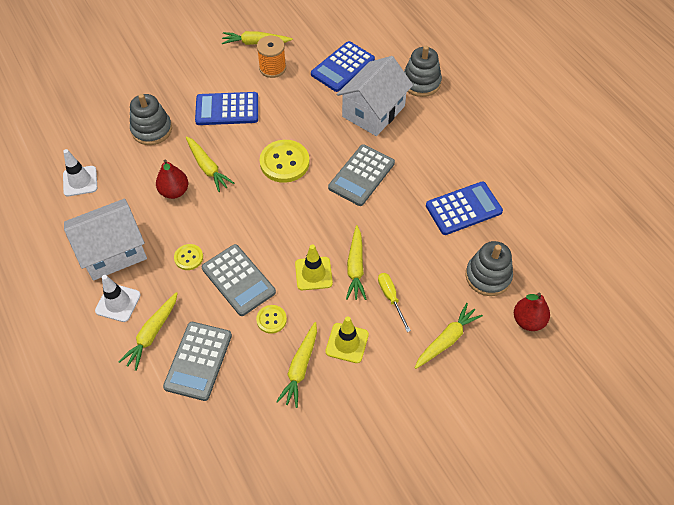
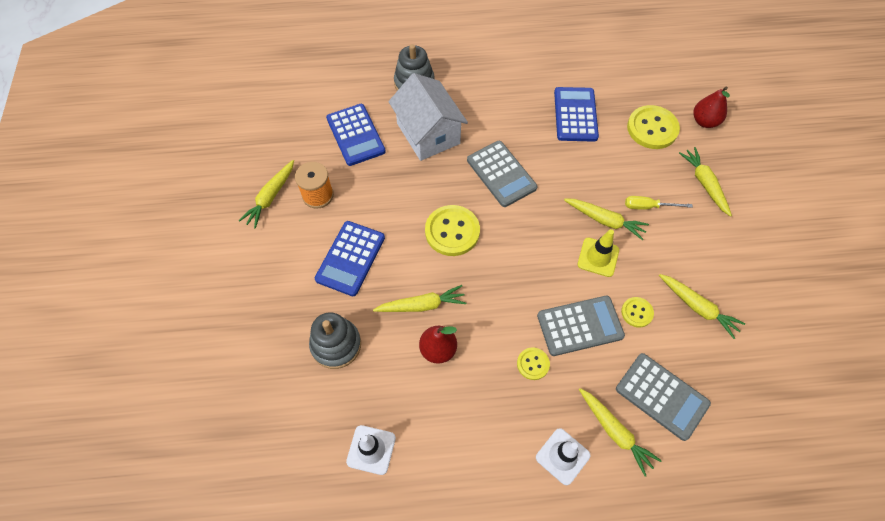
camera: 65 degrees left, 5 degrees up
(113, 251) = (491, 441): white house -> none
(347, 343) = (683, 259): yellow traffic cone -> none
(488, 276) = (652, 128): grey stacking toy -> yellow button

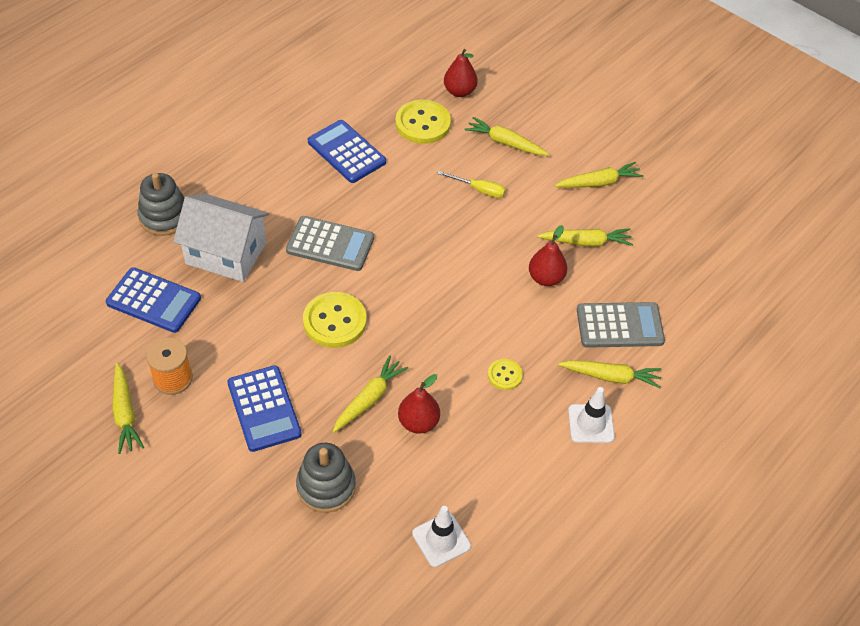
camera: 45 degrees left, 10 degrees down
(580, 326) = (513, 319): grey calculator -> none
(598, 257) = (477, 257): yellow traffic cone -> none
(604, 220) = (455, 224): yellow carrot -> yellow carrot (598, 183)
(637, 312) = (546, 278): yellow button -> red pear
(648, 206) = (479, 190): yellow screwdriver -> yellow screwdriver turned 120 degrees counterclockwise

